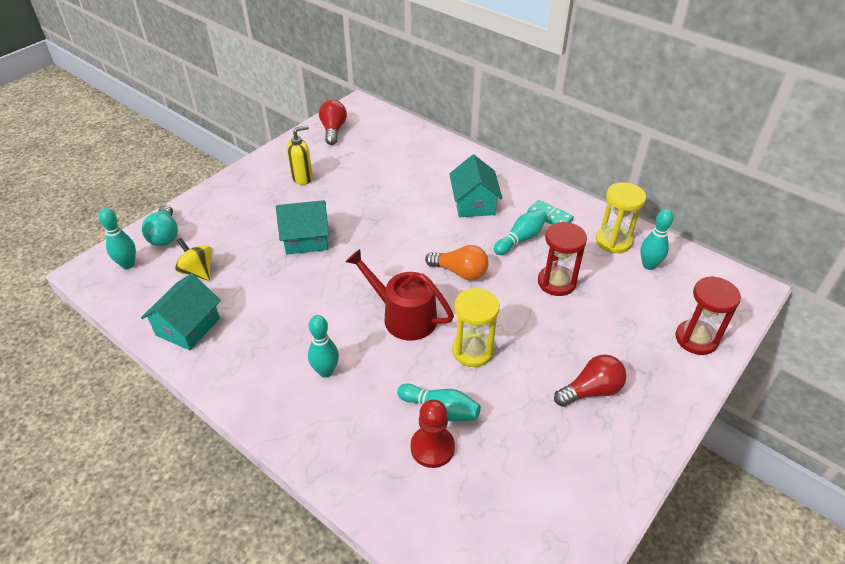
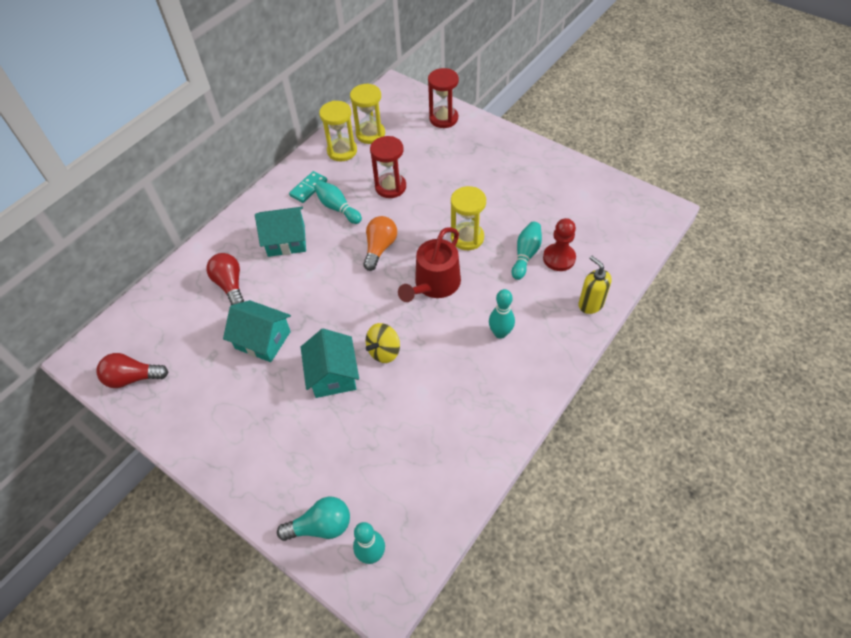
camera: 90 degrees left, 10 degrees up
(188, 327) = (461, 458): turquoise house -> turquoise house (263, 340)
(198, 271) = (382, 471): yellow spinning top -> yellow spinning top (384, 351)
(302, 178) = (226, 396): yellow soap dispenser -> yellow soap dispenser (590, 304)
(591, 390) = (496, 173): red light bulb -> red light bulb (230, 285)
(649, 265) = (370, 134): turquoise bowling pin -> yellow hourglass

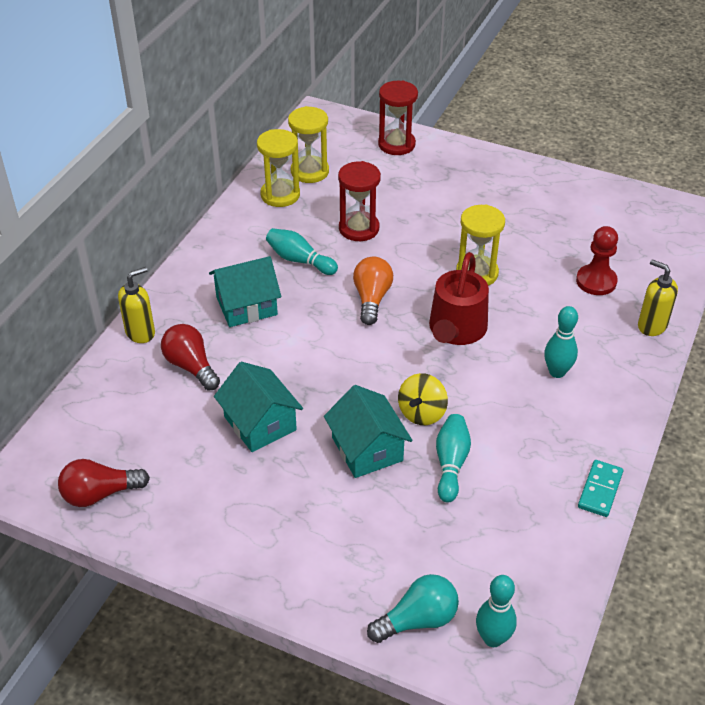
camera: 15 degrees left, 10 degrees down
(204, 251) = (140, 332): none -> yellow soap dispenser
(263, 340) = (260, 423): turquoise house -> turquoise house turned 45 degrees clockwise
(308, 188) = (252, 242): turquoise domino -> turquoise domino (600, 490)
(525, 255) = (555, 283): turquoise bowling pin -> turquoise bowling pin (451, 464)

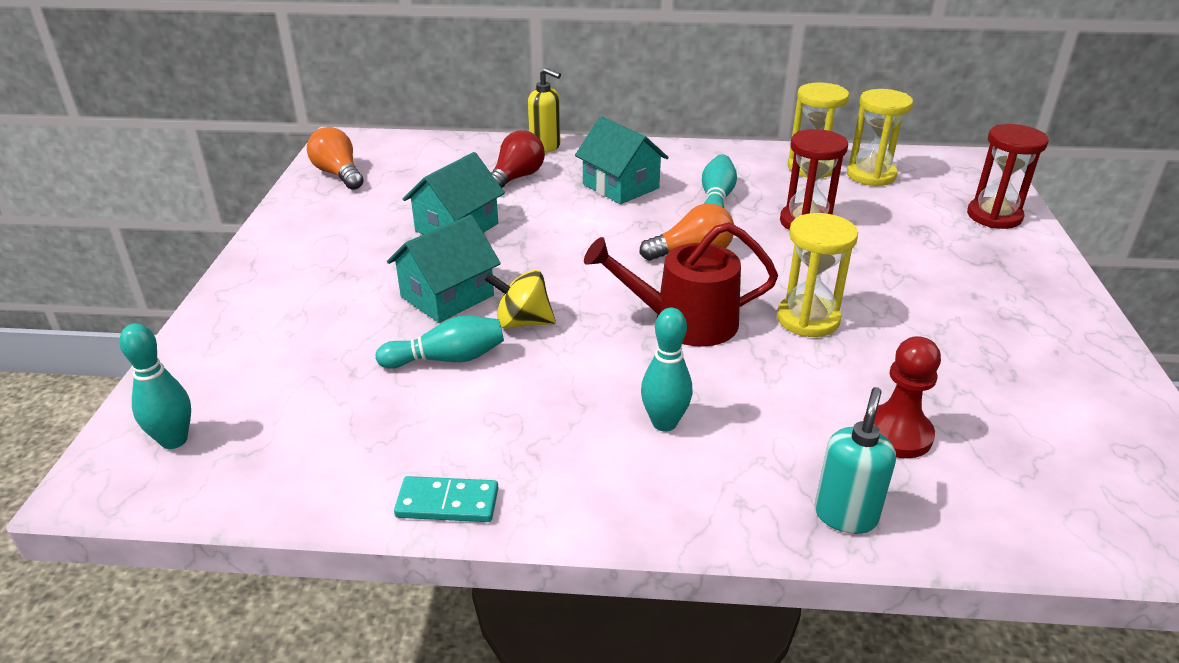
camera: 70 degrees right, 10 degrees down
(100, 494) = (338, 174): red light bulb -> orange light bulb
(418, 620) = (202, 377): turquoise light bulb -> none
(651, 326) = (845, 515): yellow soap dispenser -> turquoise soap dispenser

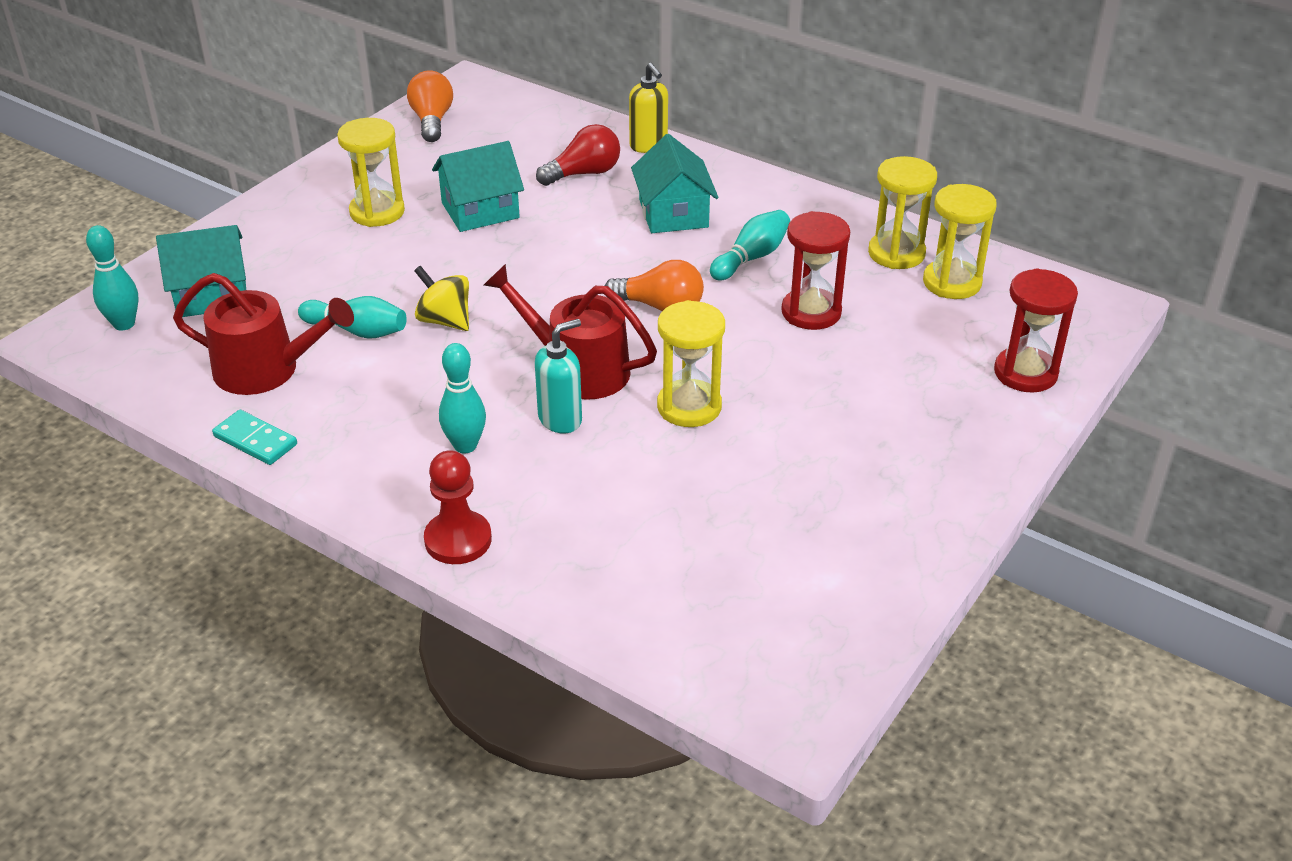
camera: 30 degrees right, 5 degrees up
(360, 255) = (377, 212): none -> yellow hourglass
(388, 428) = (266, 370): none -> red watering can
(447, 296) = (409, 275): turquoise house -> turquoise house (211, 295)
(845, 515) = (520, 568): turquoise soap dispenser -> turquoise soap dispenser (560, 419)
(896, 434) = (639, 529): red pawn -> red pawn (458, 540)

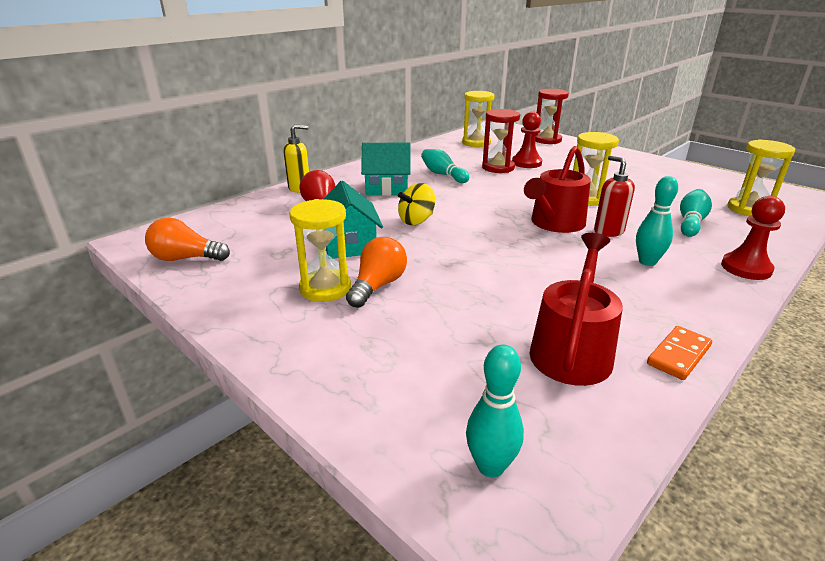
camera: 80 degrees left, 10 degrees down
(211, 295) = (439, 390): turquoise house -> none
(255, 440) = (679, 355): turquoise domino -> orange domino
(357, 331) = (510, 301): turquoise bowling pin -> turquoise bowling pin (691, 222)
(445, 320) = (498, 264): yellow spinning top -> yellow spinning top (416, 220)
(560, 419) = (608, 231): turquoise soap dispenser -> red soap dispenser
(660, 307) = (489, 198): orange light bulb -> orange light bulb (378, 286)
(853, 344) = (526, 163): none -> red pawn
(896, 253) = (448, 149): yellow hourglass -> yellow hourglass (748, 209)

